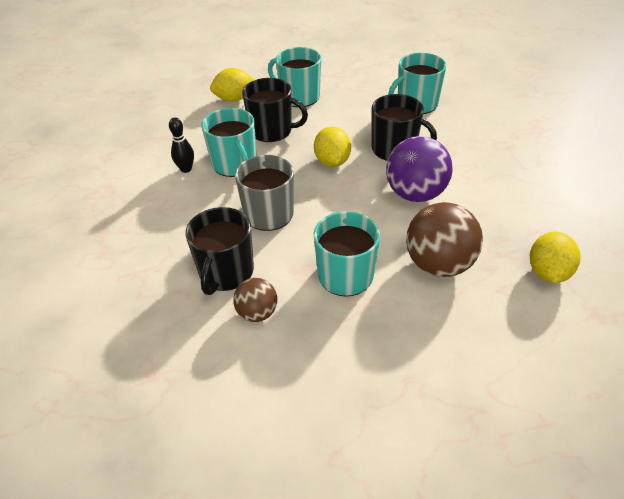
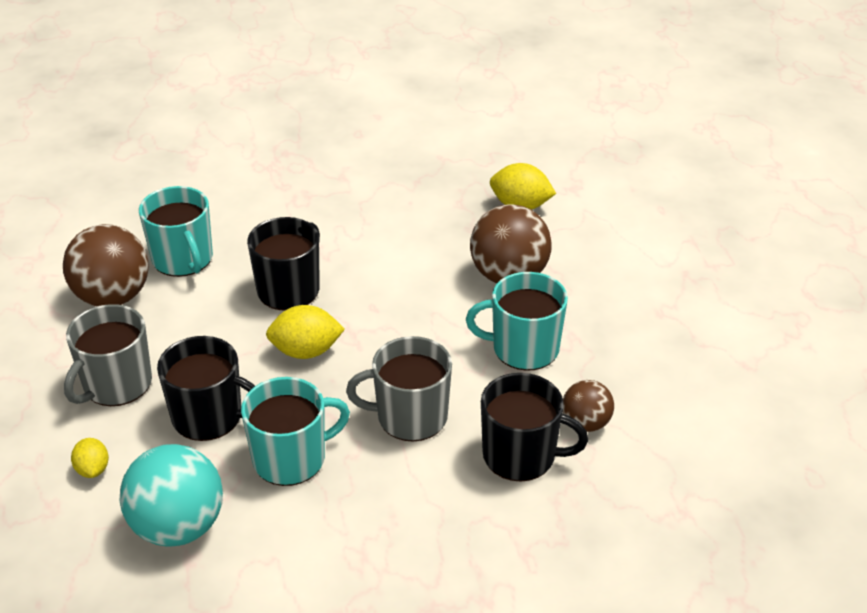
camera: 90 degrees left, 5 degrees down
(186, 169) = (292, 519): black bowling pin -> none
(189, 130) = (178, 527): none -> turquoise ball
(234, 99) = (93, 469): yellow lemon -> yellow lemon, size x0.61
(272, 130) = (209, 417): black mug -> black mug turned 90 degrees clockwise
(298, 97) = (116, 384): turquoise mug -> grey mug
(374, 85) = (113, 297): none -> brown ball
(415, 194) = (387, 281): purple ball -> none

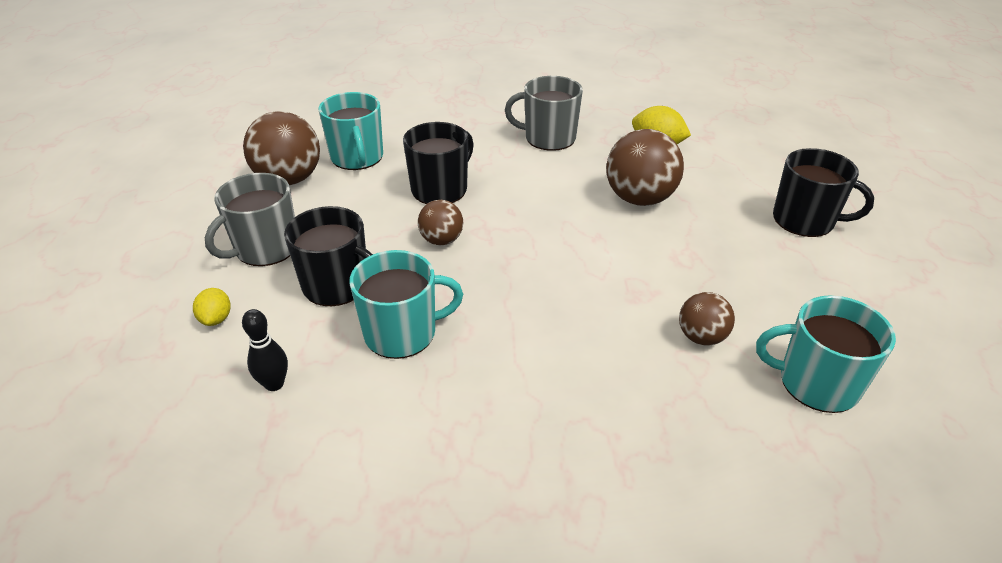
camera: 10 degrees right, 0 degrees up
(178, 527) = (274, 384): turquoise ball -> black bowling pin
(306, 351) = (441, 240): yellow lemon -> brown ball
(410, 417) = (525, 309): grey mug -> grey mug (548, 138)
(521, 455) = (631, 360): black mug -> black mug (805, 220)
(523, 348) = (645, 261): turquoise mug -> turquoise mug (816, 383)

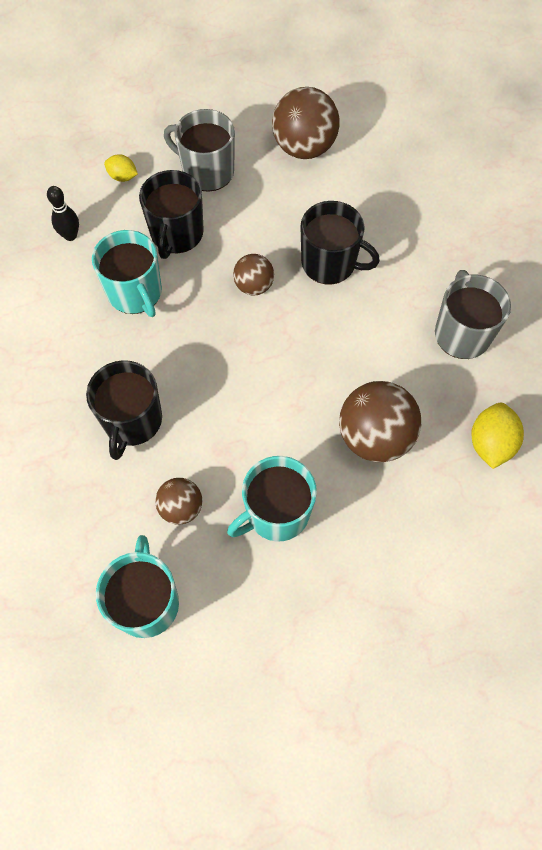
camera: 75 degrees right, 25 degrees up
(216, 319) = (123, 177): yellow lemon -> yellow lemon turned 45 degrees clockwise
(357, 158) = (358, 183): turquoise mug -> turquoise mug (276, 513)
(805, 220) = (391, 606): black mug -> black mug (132, 421)

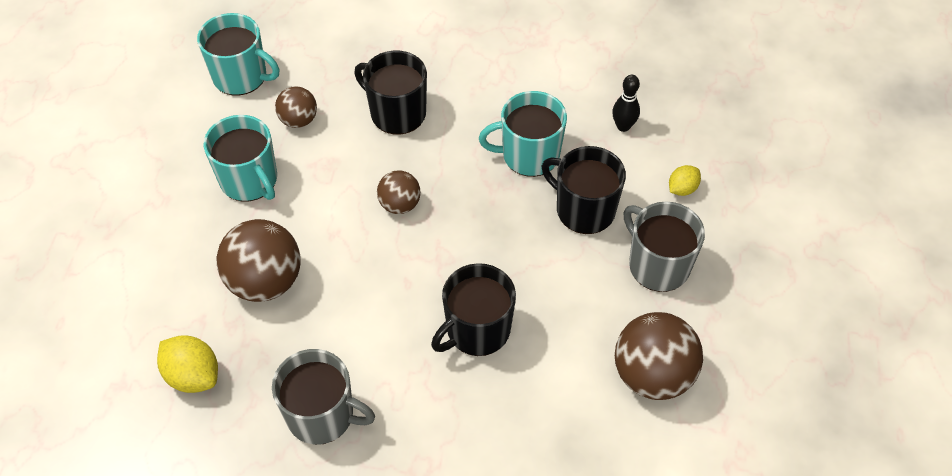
camera: 115 degrees right, 10 degrees down
(207, 171) = (657, 265): grey mug -> grey mug turned 90 degrees counterclockwise
(254, 286) = (485, 251): brown ball -> brown ball (400, 204)
(276, 513) = (249, 180): turquoise mug -> turquoise mug turned 150 degrees clockwise

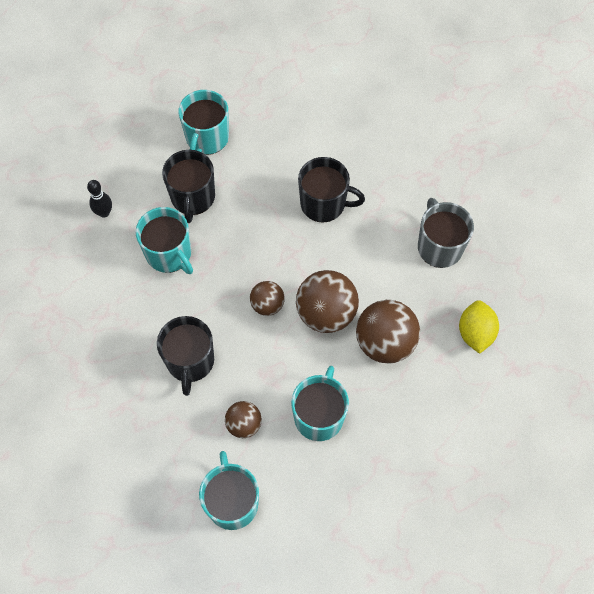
camera: 125 degrees left, 10 degrees up
(652, 375) = (284, 105): brown ball -> brown ball (326, 313)
(657, 265) = (207, 138): grey mug -> turquoise mug
(682, 189) = (137, 154): yellow lemon -> none

